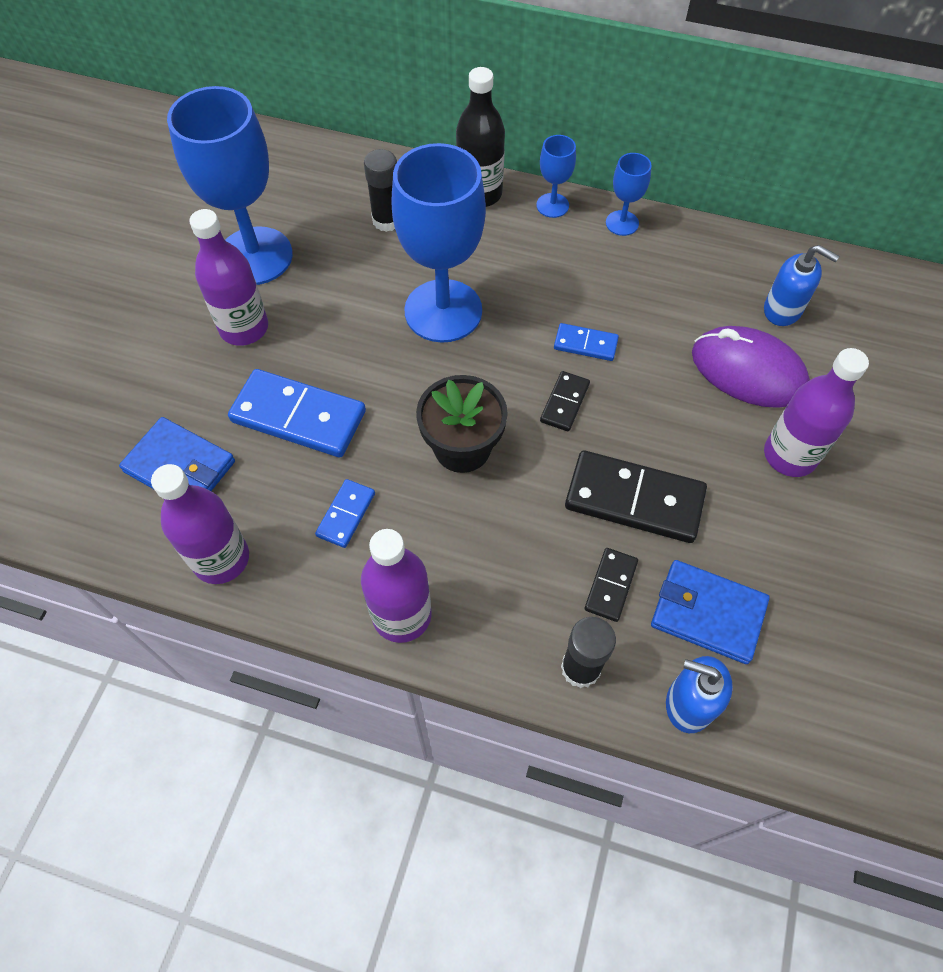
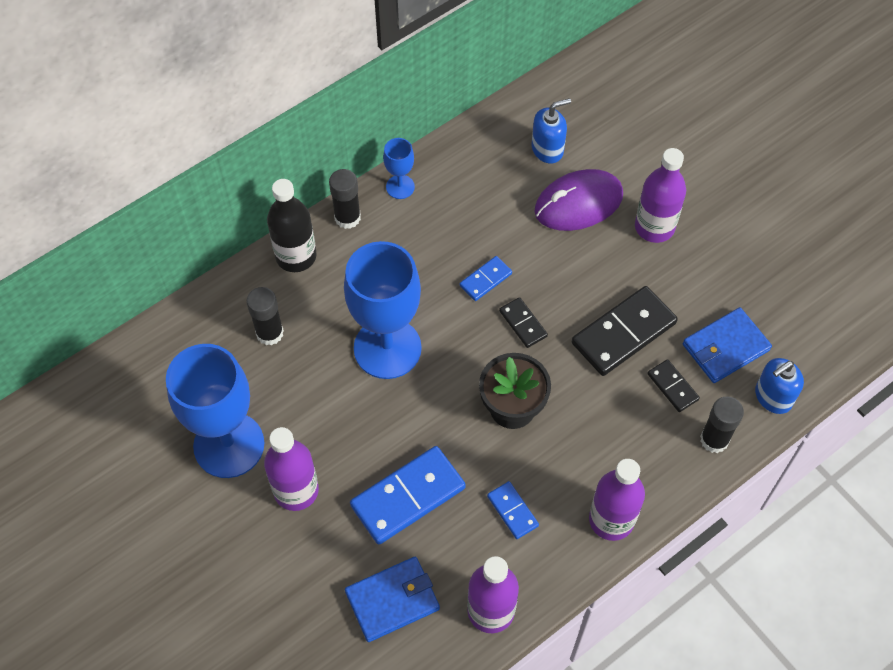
camera: 55 degrees left, 0 degrees up
(552, 205) = (347, 217): blue goblet -> black glue stick

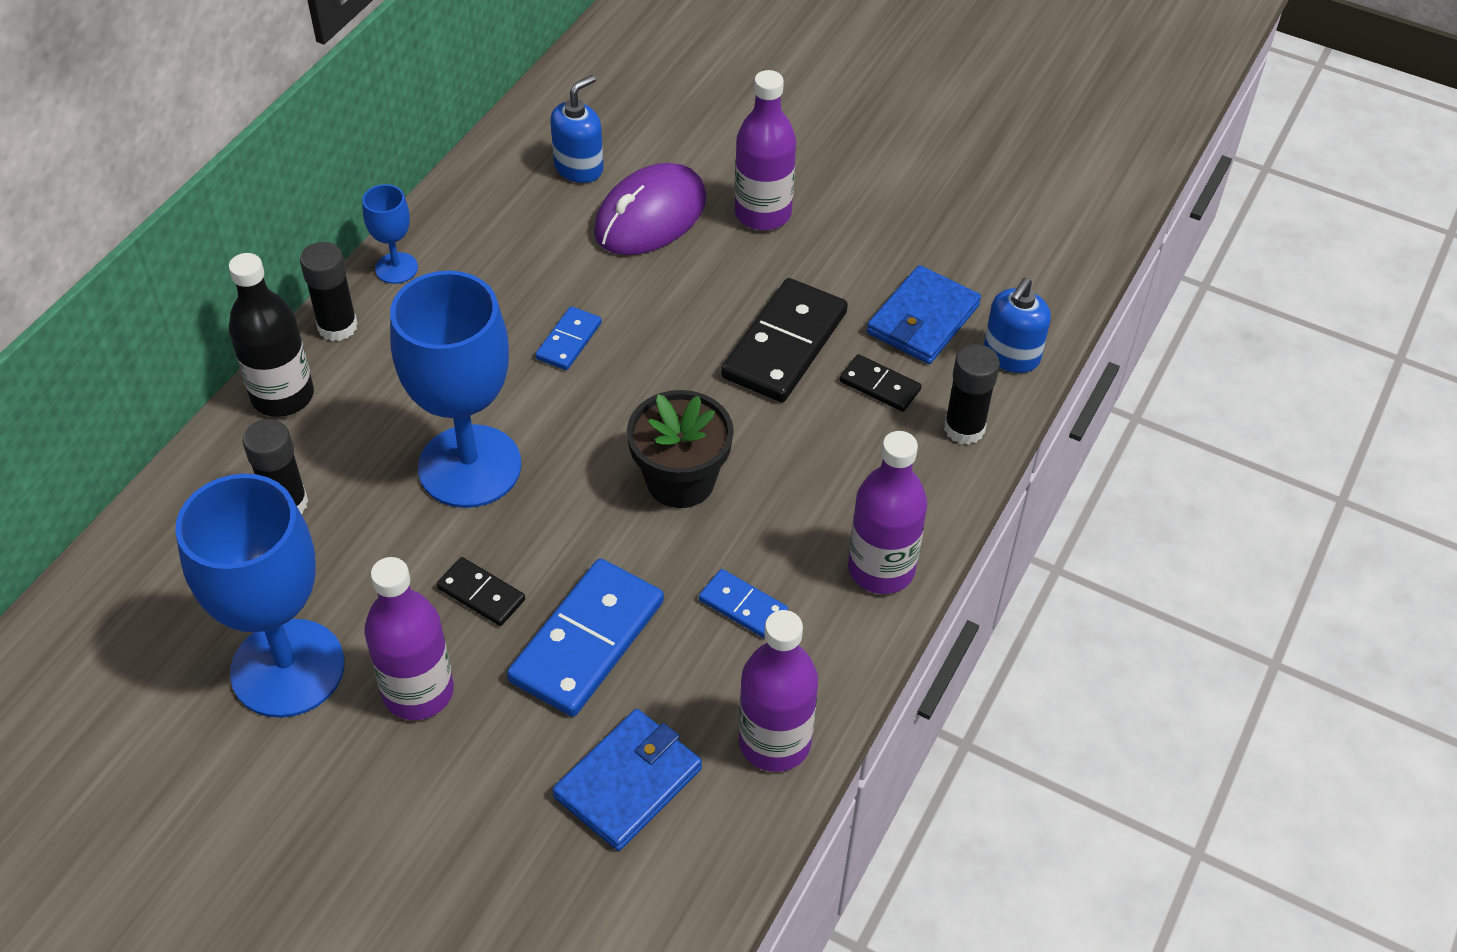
camera: 25 degrees left, 10 degrees down
(523, 323) = (645, 376): black domino -> black domino (481, 594)

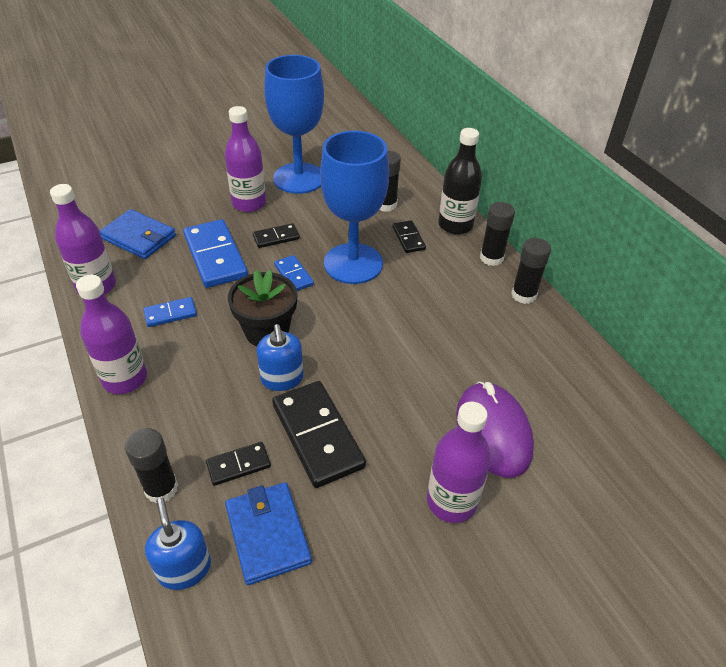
camera: 125 degrees right, 5 degrees down
(359, 434) = (408, 238): none -> black domino
(396, 268) = (523, 295): blue goblet -> black glue stick
(568, 341) = (408, 337): blue domino -> blue domino (294, 275)
(579, 167) = (571, 418): blue soap dispenser -> blue soap dispenser (282, 379)
(628, 782) = (138, 237): blue wallet -> blue wallet turned 45 degrees counterclockwise

